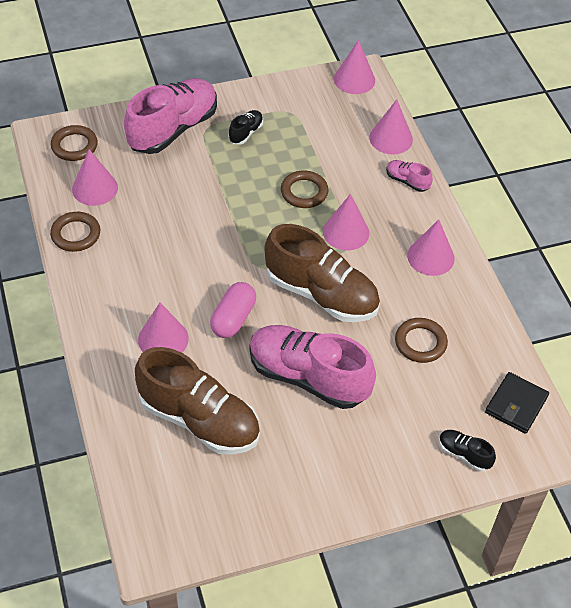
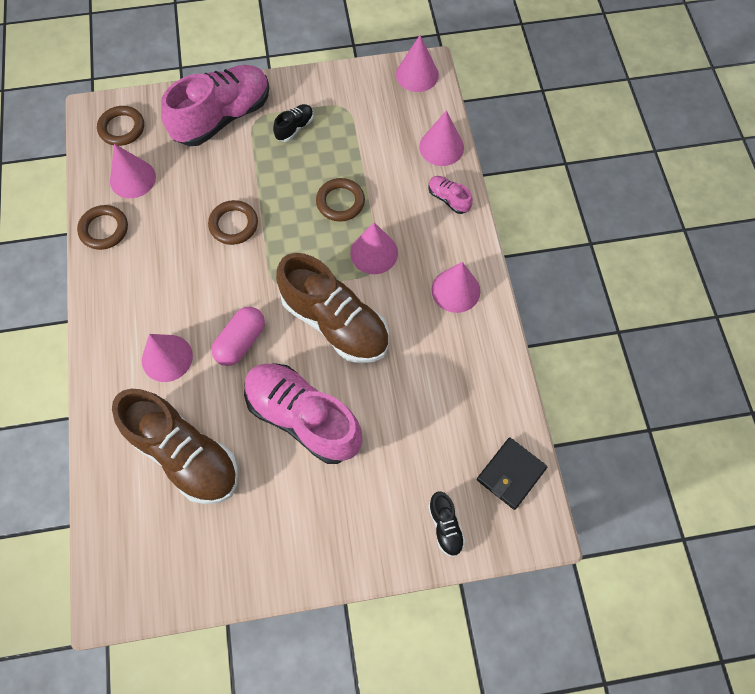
camera: 10 degrees right, 15 degrees up
(420, 343) = (425, 390): brown ring -> brown ring (233, 224)
(464, 454) = (445, 526): black shoe -> black shoe turned 150 degrees counterclockwise

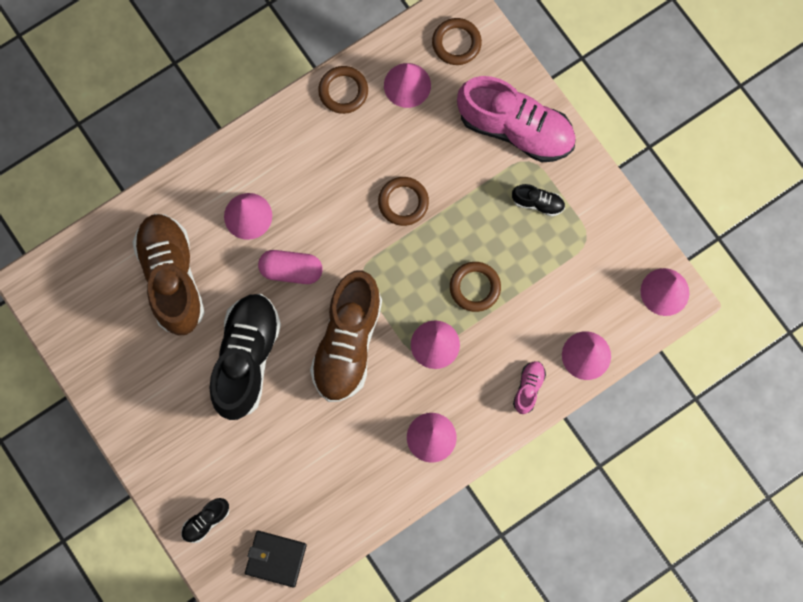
camera: 65 degrees right, 10 degrees up
(185, 454) = (172, 278): brown shoe -> brown shoe turned 150 degrees clockwise
(303, 418) = (246, 358): pink shoe -> black shoe

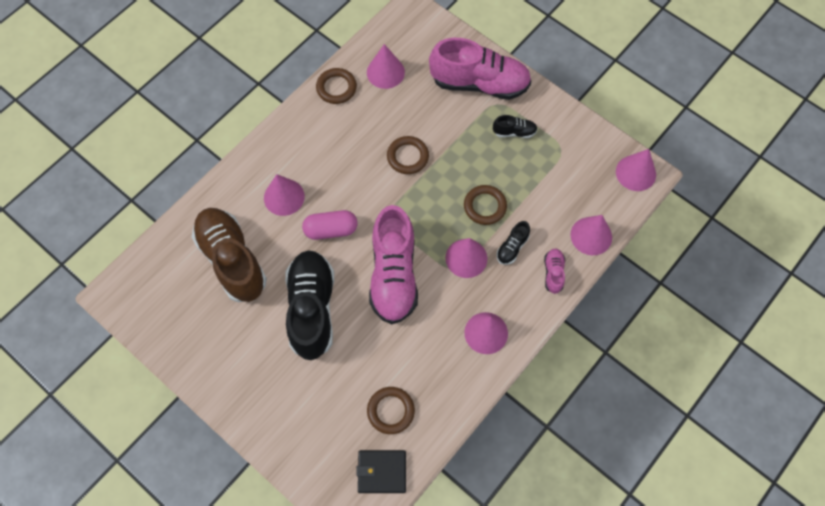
camera: 15 degrees left, 10 degrees down
(206, 521) = (311, 455): black shoe -> black shoe (512, 247)
(347, 343) = (393, 275): brown shoe -> pink shoe
(456, 43) = (415, 35): brown ring -> brown ring (390, 411)

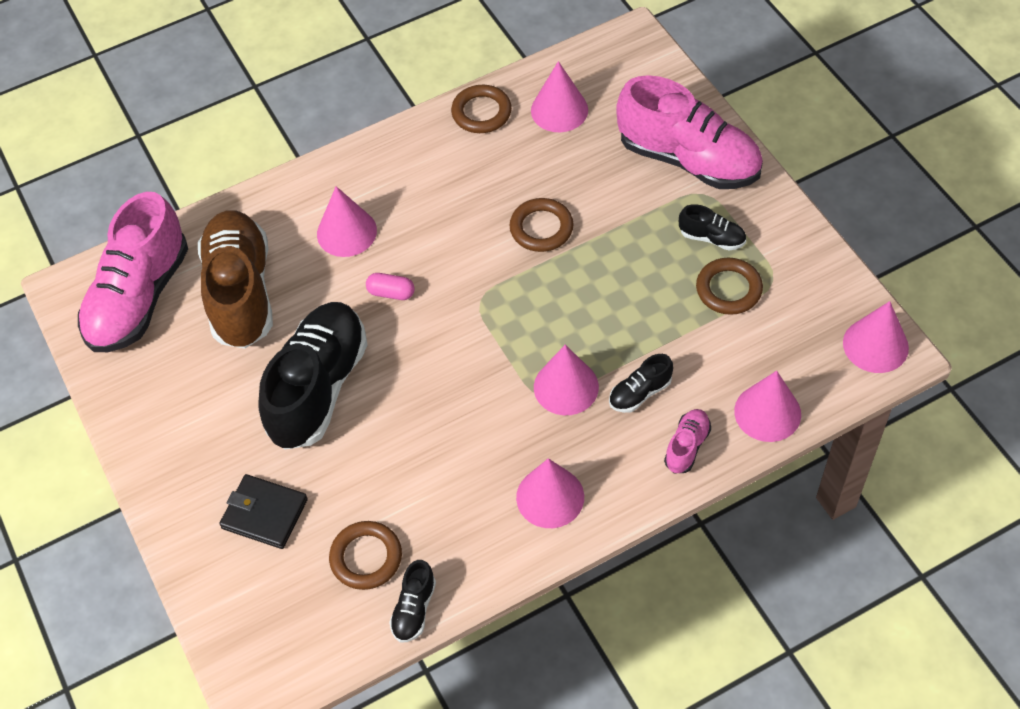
camera: 25 degrees right, 10 degrees down
(331, 230) = (391, 293): pink capsule -> pink capsule, size x0.61
(382, 472) = (317, 635): black wallet -> black wallet (264, 514)
(393, 275) = (452, 378): pink shoe -> pink shoe (139, 298)
(434, 433) = (414, 609): none -> black shoe
(485, 206) = (624, 325): brown ring -> brown ring (728, 289)

